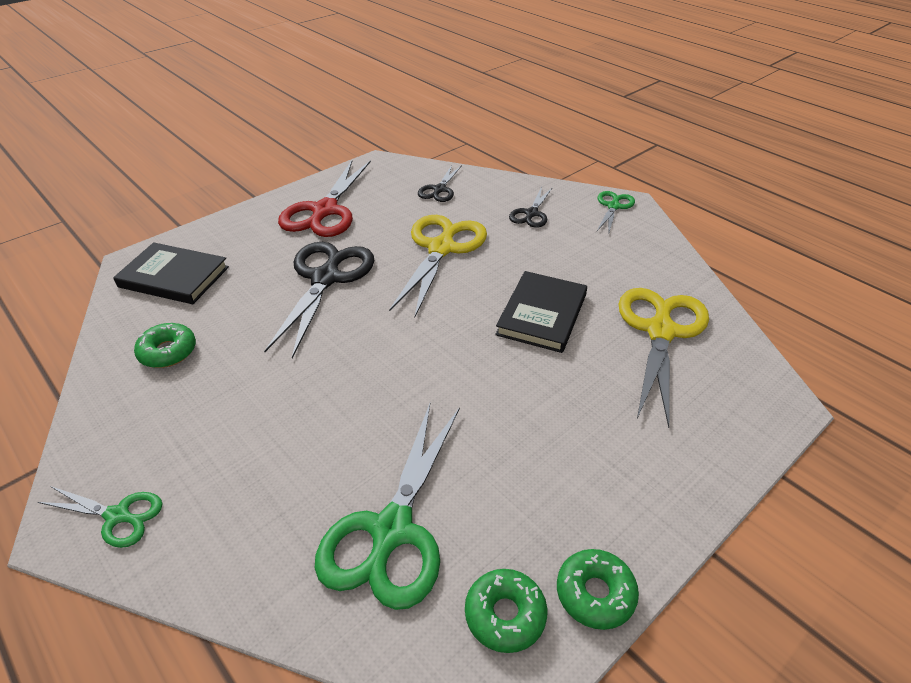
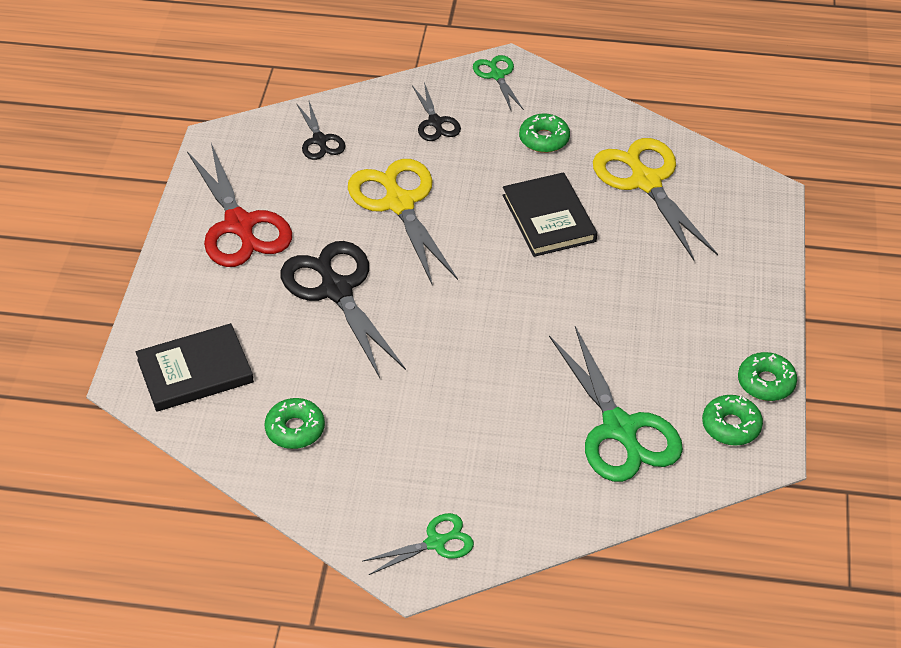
camera: 40 degrees left, 5 degrees up
(603, 260) = (544, 139): none -> green donut

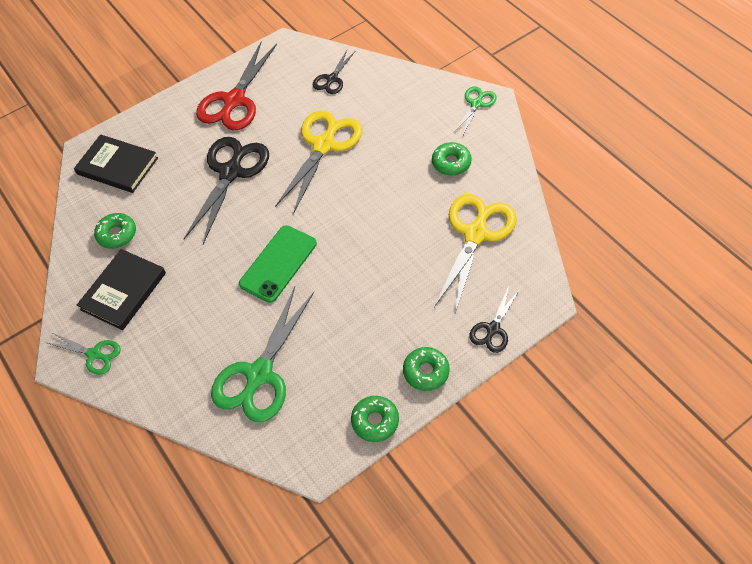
camera: 50 degrees right, 10 degrees up
(435, 122) = (404, 110): black scissors -> black scissors (493, 329)
(504, 331) = (278, 263): none -> green phone
(549, 218) = (390, 214): black book -> black book (123, 291)
(731, 426) = (319, 429): green donut -> green donut (426, 371)

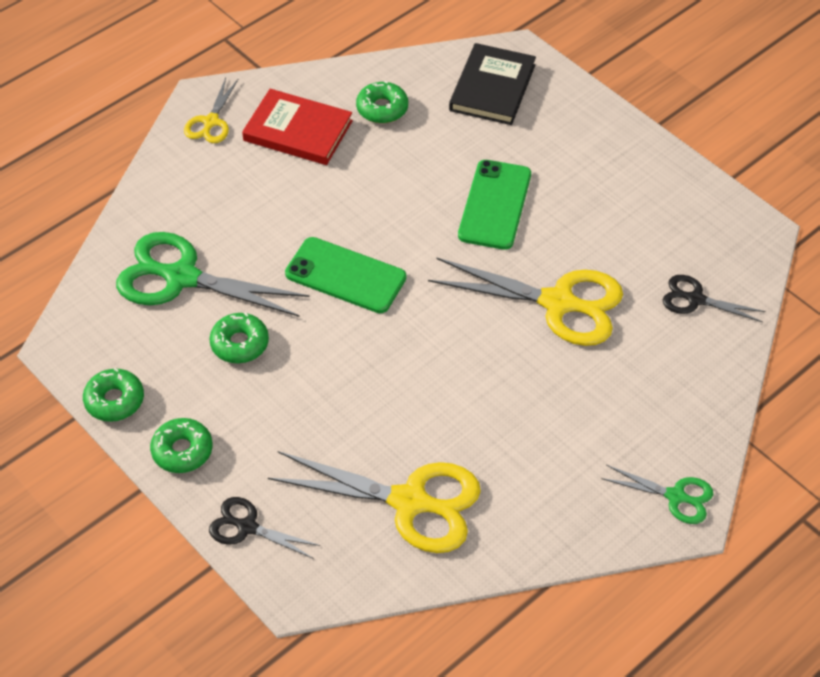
camera: 80 degrees right, 5 degrees down
(94, 354) = (211, 122): green scissors -> yellow scissors
(123, 291) = (298, 131): black book -> red book
(231, 172) = (495, 205): black scissors -> green phone
(234, 100) = (630, 189): red scissors -> none
(451, 163) = (544, 465): green donut -> green donut (240, 344)

